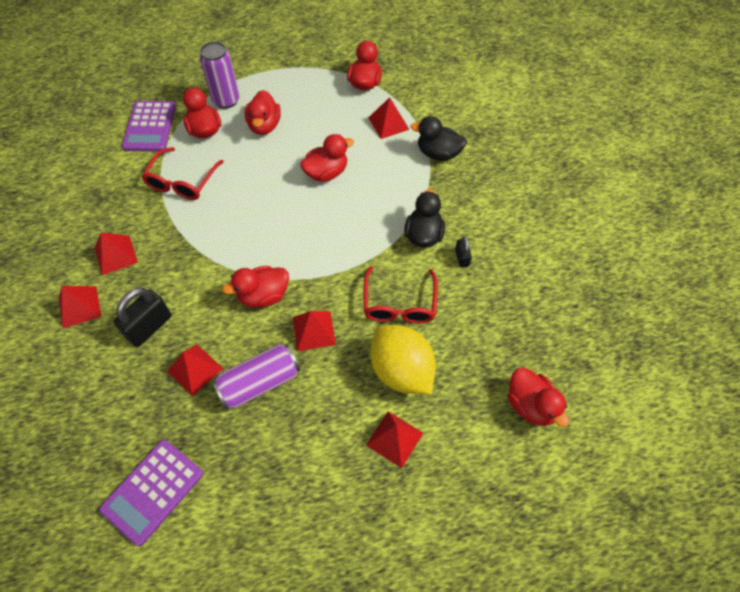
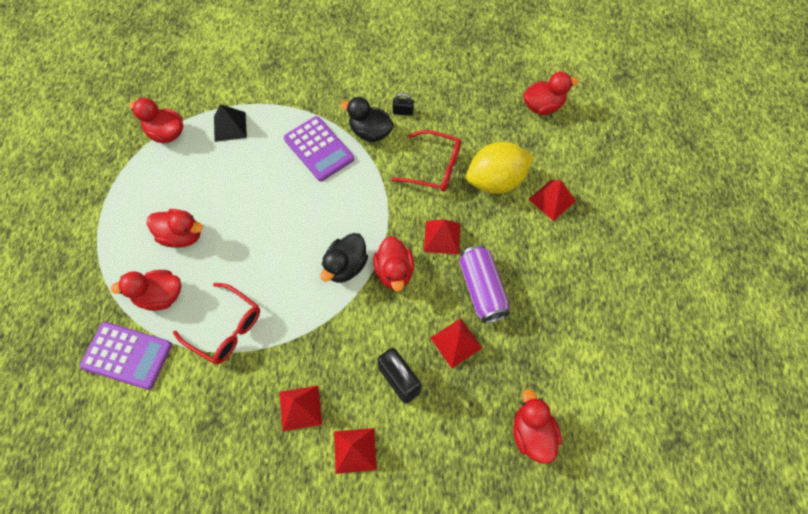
camera: 75 degrees left, 5 degrees up
(153, 491) = (564, 391): purple calculator -> purple calculator (319, 149)
(226, 100) = (125, 268): purple can -> none
(326, 173) = (270, 191): red duck -> red duck (532, 433)
(388, 123) = (230, 126): red pyramid -> black pyramid
(438, 153) = (284, 98): black duck -> black duck (346, 266)

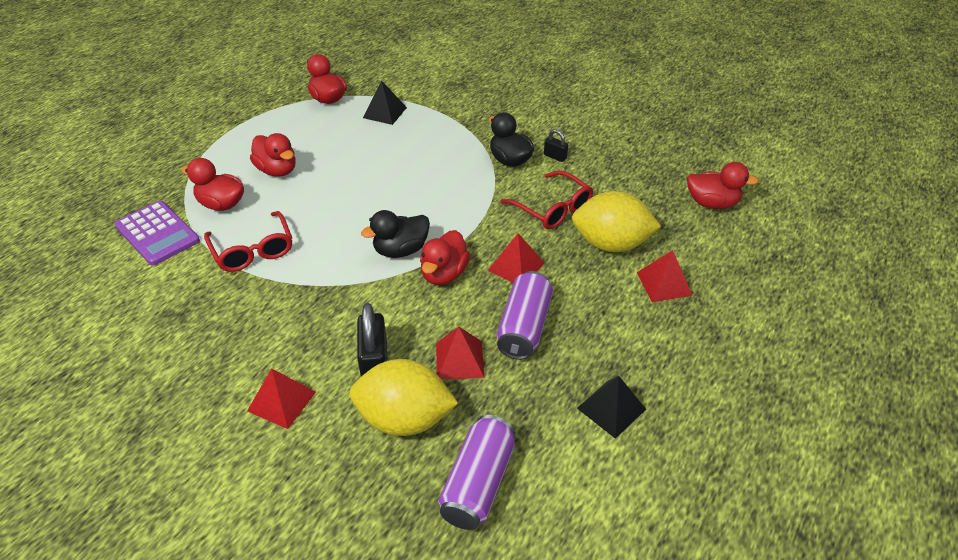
camera: 30 degrees right, 20 degrees down
(300, 407) = (263, 340): red pyramid -> none
(319, 149) = (450, 155): purple calculator -> none
(451, 413) = (404, 419): none -> yellow lemon
(532, 433) = (478, 483): red duck -> purple can
(578, 326) = (611, 408): none -> black pyramid

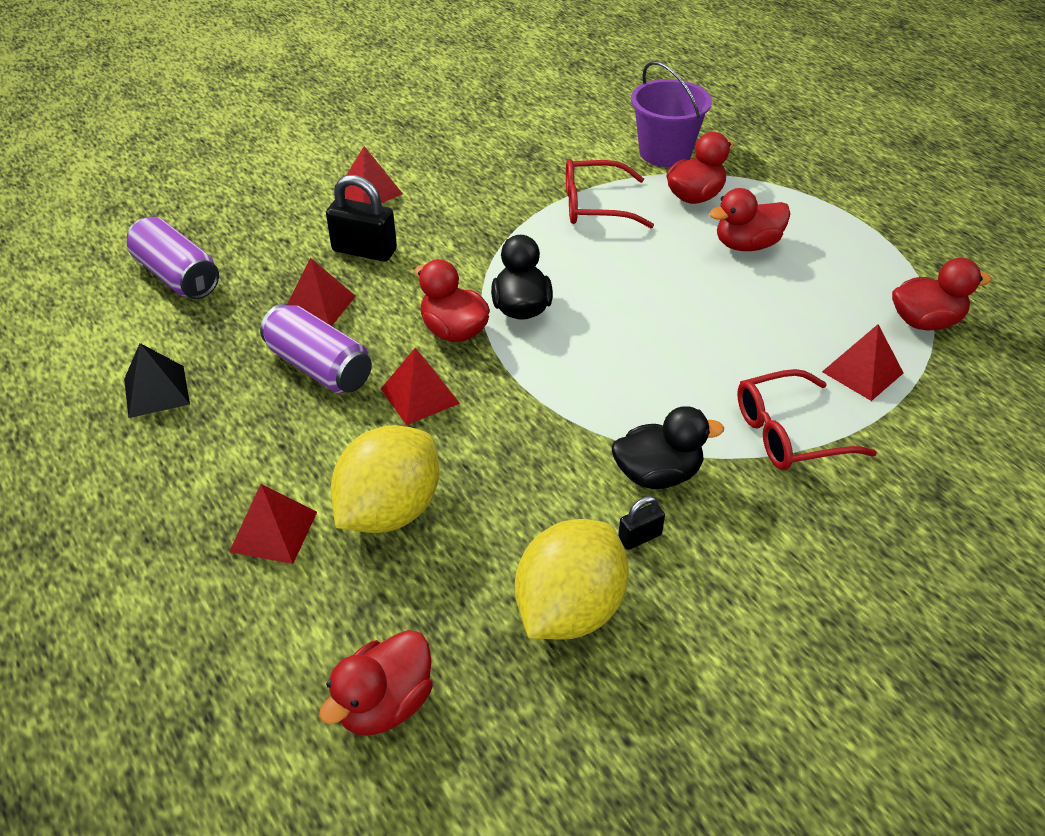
camera: 115 degrees right, 0 degrees up
(157, 233) = (665, 153): purple calculator -> purple bucket
(385, 112) = (862, 372): black pyramid -> red pyramid
(404, 419) = (284, 253): yellow lemon -> yellow lemon (569, 609)
(553, 209) = (507, 478): red glasses -> red glasses (788, 433)

